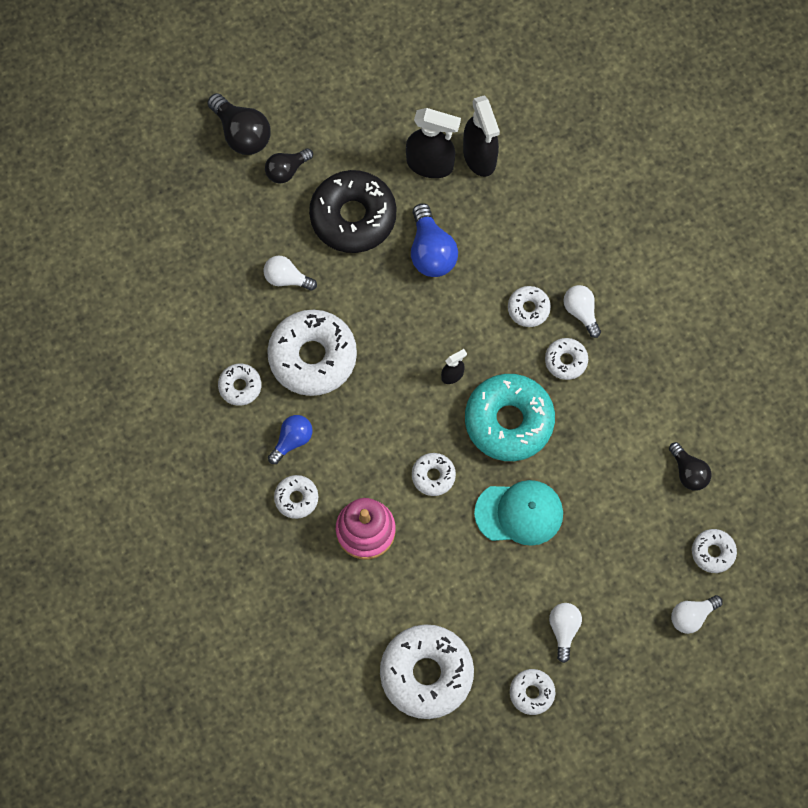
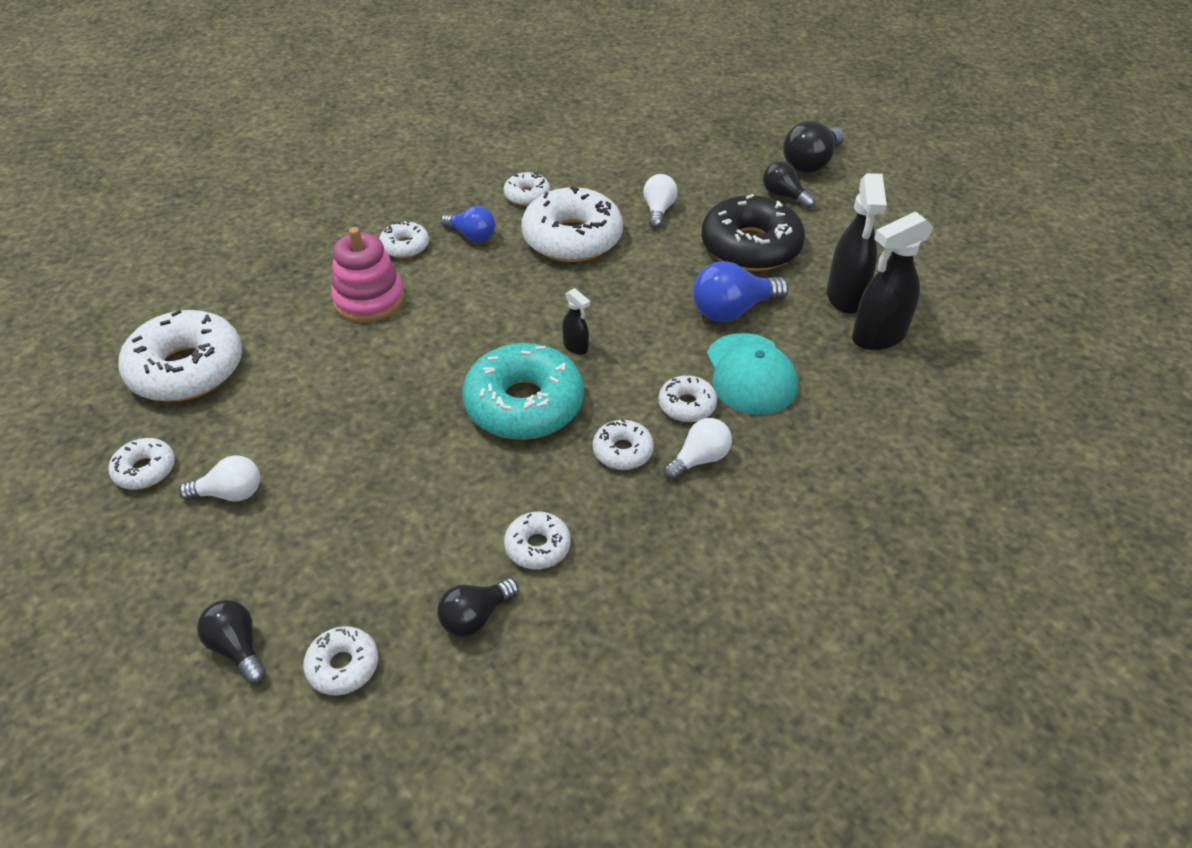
camera: 80 degrees right, 25 degrees down
(433, 476) = (441, 346): white donut -> white donut (537, 546)
(519, 513) = (397, 429): turquoise cap -> turquoise cap (750, 374)
(692, 616) = (237, 648): white light bulb -> black light bulb

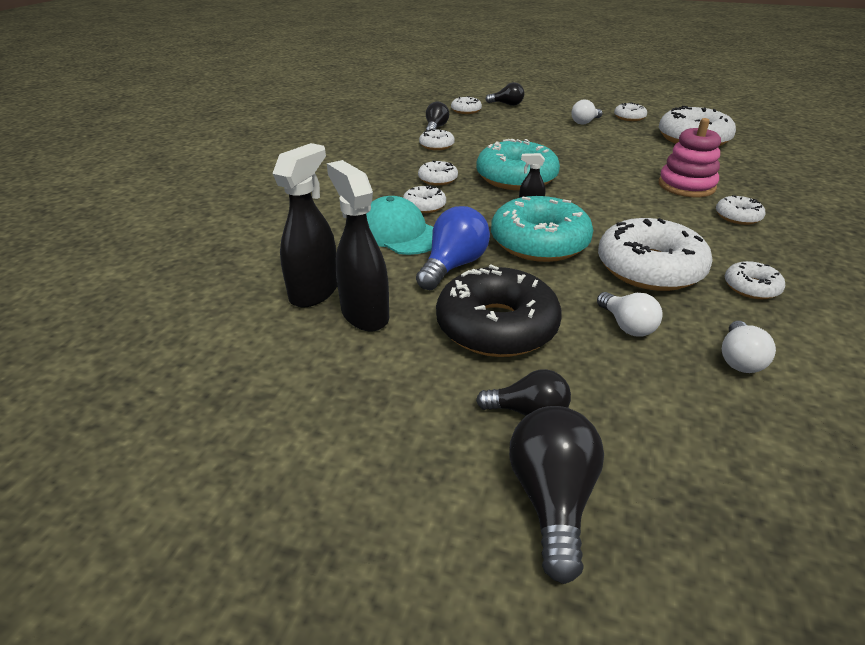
camera: 145 degrees right, 10 degrees down
(472, 236) = (716, 240): blue light bulb -> none
(625, 300) = (539, 242): none -> turquoise donut
(699, 459) = (392, 189): white light bulb -> white light bulb (739, 359)

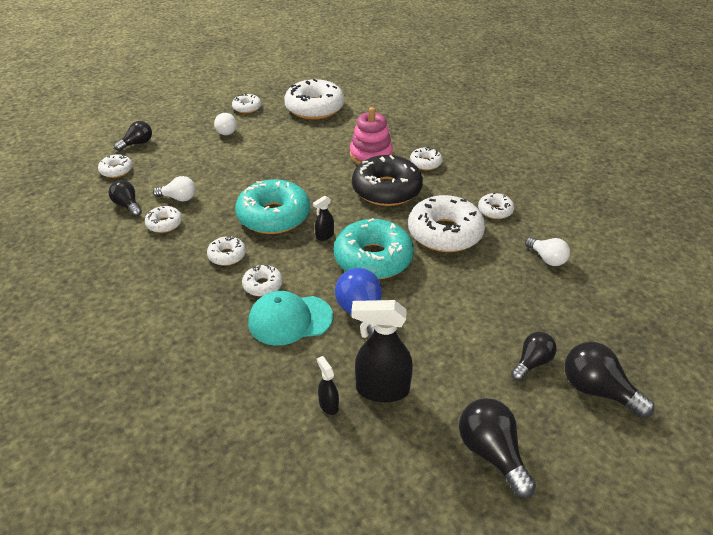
camera: 55 degrees left, 5 degrees up
(315, 292) = (328, 405): black spray bottle -> black spray bottle, size x0.49
(342, 428) = (492, 453): none -> black light bulb
(496, 326) = (448, 332): black donut -> black donut (386, 189)
(627, 326) = (490, 279): white light bulb -> white light bulb (178, 198)

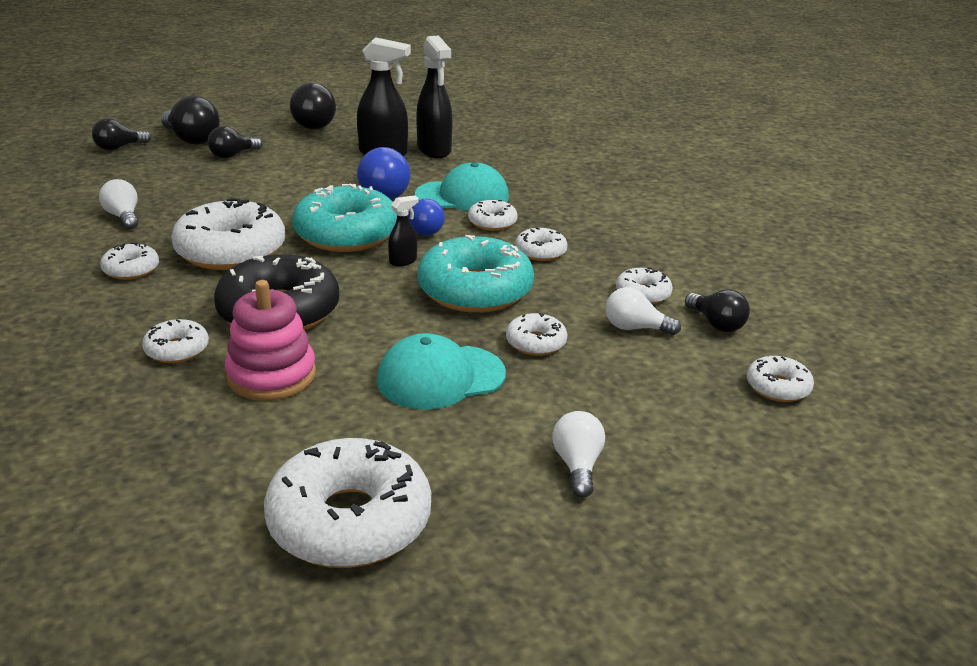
camera: 175 degrees left, 10 degrees down
(137, 143) = (773, 447): black light bulb -> black light bulb (119, 148)
(247, 108) = (535, 540): white donut -> white donut (536, 342)
(288, 161) = (440, 377): none -> turquoise cap
(316, 270) = (424, 229): none -> blue light bulb
(328, 405) = (434, 150): black spray bottle -> black spray bottle, size x2.05

